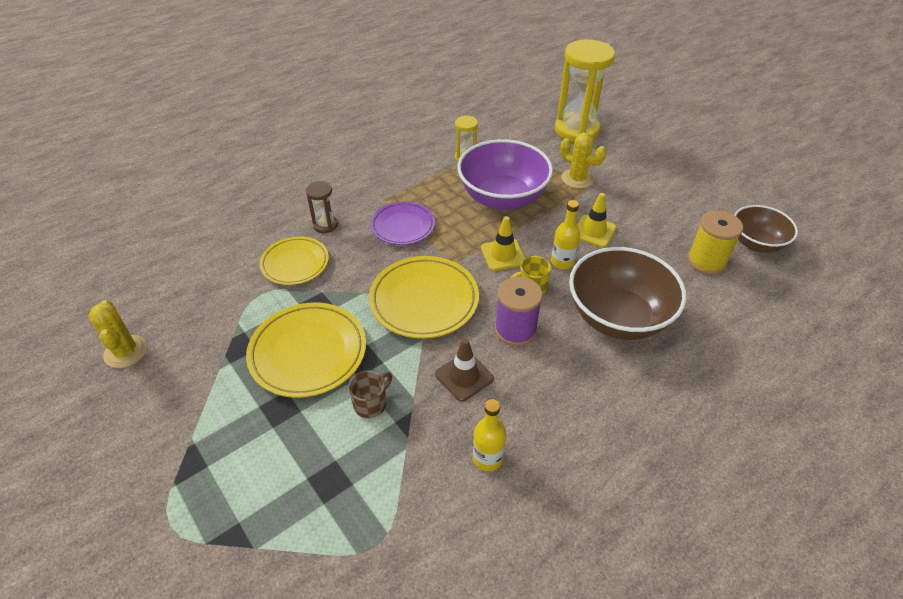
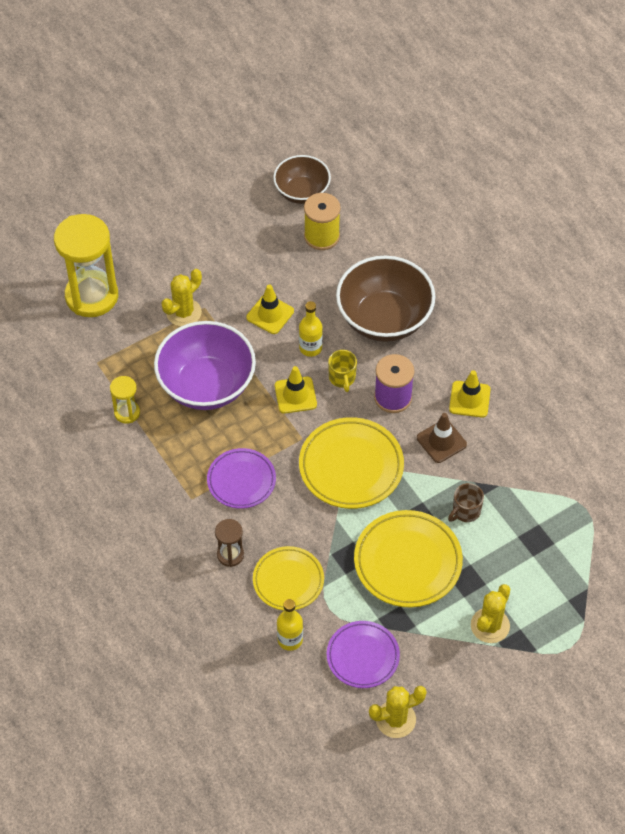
camera: 85 degrees left, 10 degrees up
(203, 322) = (363, 656): none -> purple plate
(217, 433) = (490, 625): none -> yellow cactus
(371, 404) = (465, 511): brown mug -> brown mug turned 90 degrees counterclockwise
(487, 458) = (519, 432): yellow bottle -> yellow bottle (290, 639)
(527, 402) = (469, 399): none -> yellow traffic cone

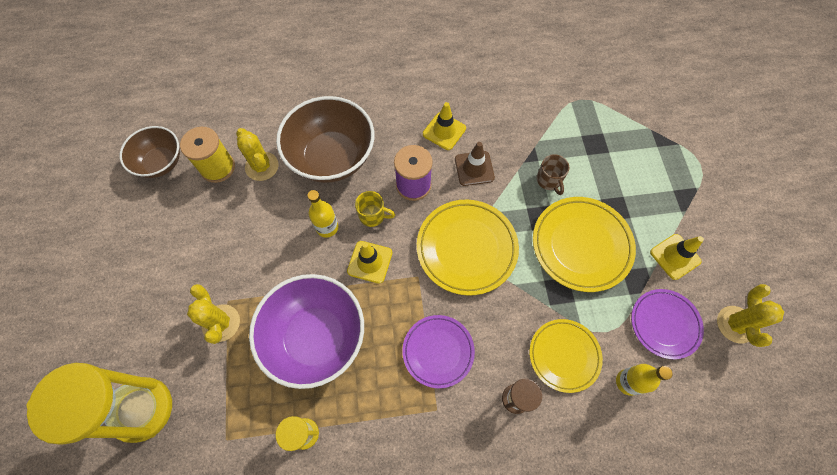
camera: 65 degrees left, 10 degrees up
(270, 314) = (271, 245): yellow traffic cone -> yellow traffic cone (675, 256)
(490, 625) = (663, 210): yellow cactus -> yellow cactus (262, 166)

